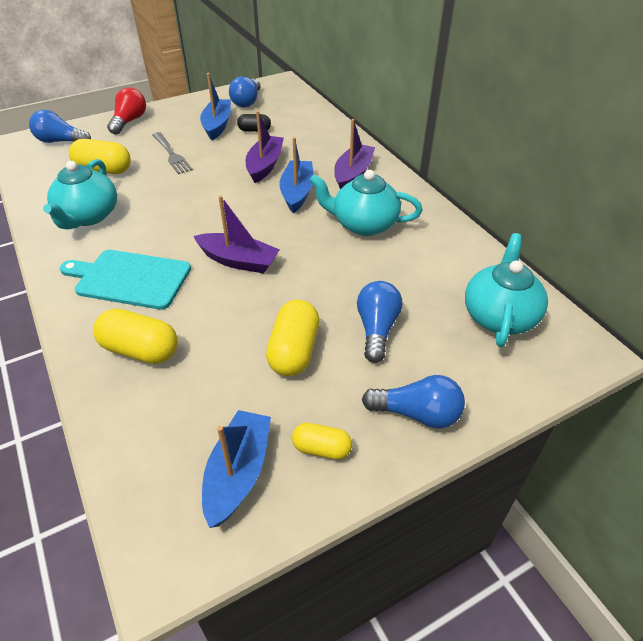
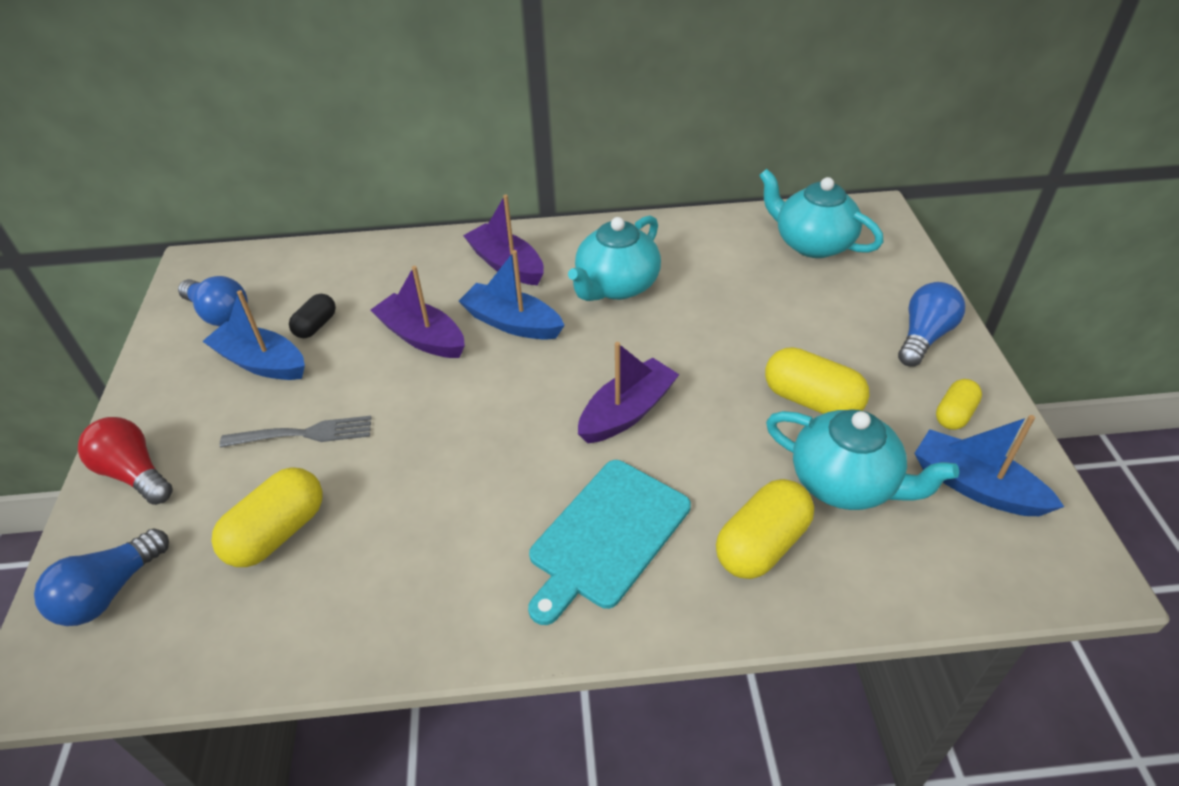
camera: 65 degrees left, 0 degrees up
(88, 216) = (410, 571): turquoise teapot -> turquoise teapot (845, 483)
(376, 329) = (800, 329): blue light bulb -> none

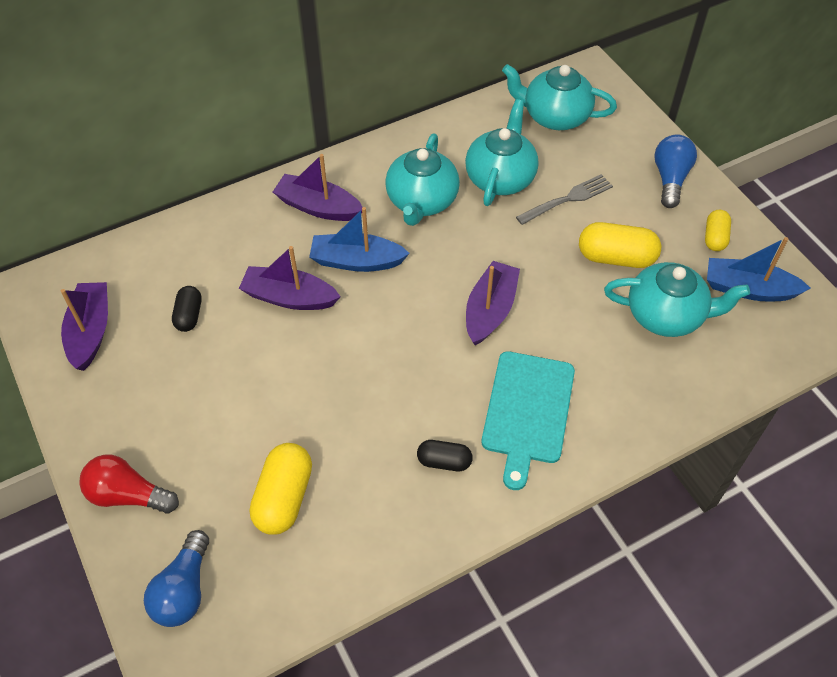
camera: 25 degrees left, 10 degrees up
(219, 314) = (90, 331): blue light bulb -> purple boat
(261, 362) = (165, 364): blue boat -> none
(304, 434) = (248, 413): grey fork -> grey fork (567, 199)
(474, 558) = (444, 461): none -> black capsule
(716, 286) = (500, 178): none -> turquoise teapot
(761, 544) = (633, 380): yellow capsule -> none

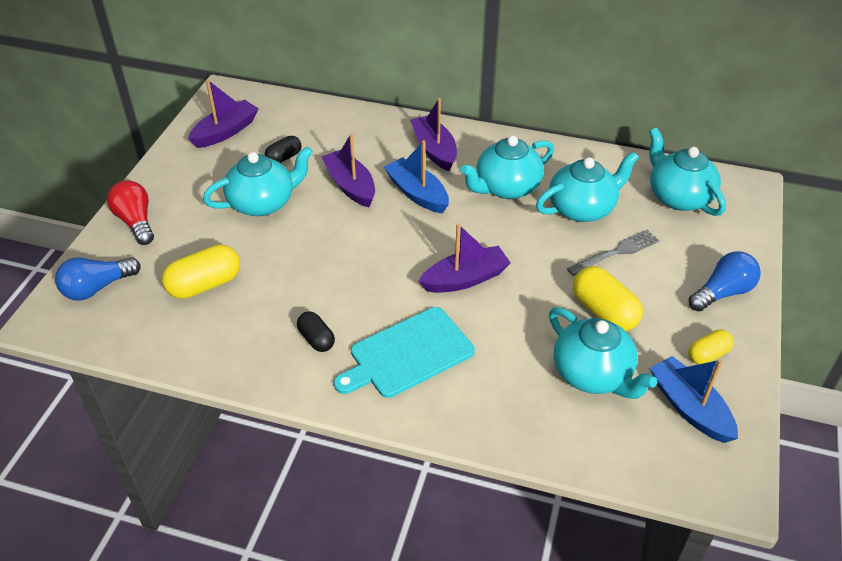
camera: 45 degrees right, 10 degrees down
(230, 376) = (263, 203): none -> turquoise teapot
(567, 199) = (616, 252): grey fork -> grey fork turned 45 degrees counterclockwise

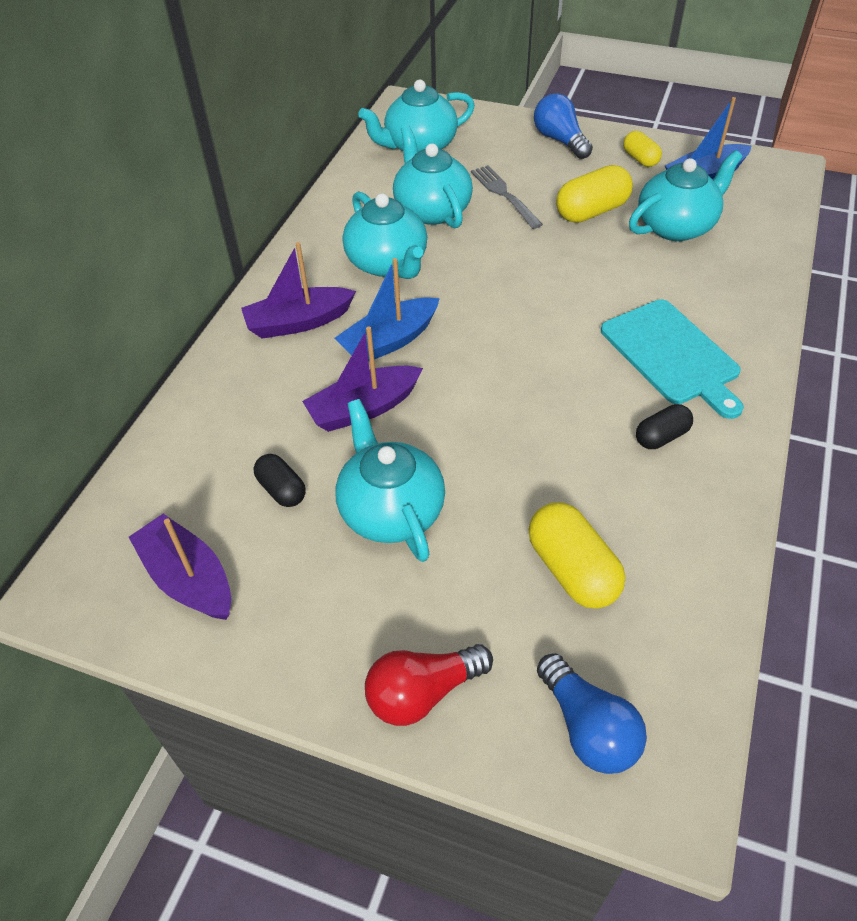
camera: 85 degrees left, 5 degrees up
(465, 279) = (548, 305): purple boat -> none

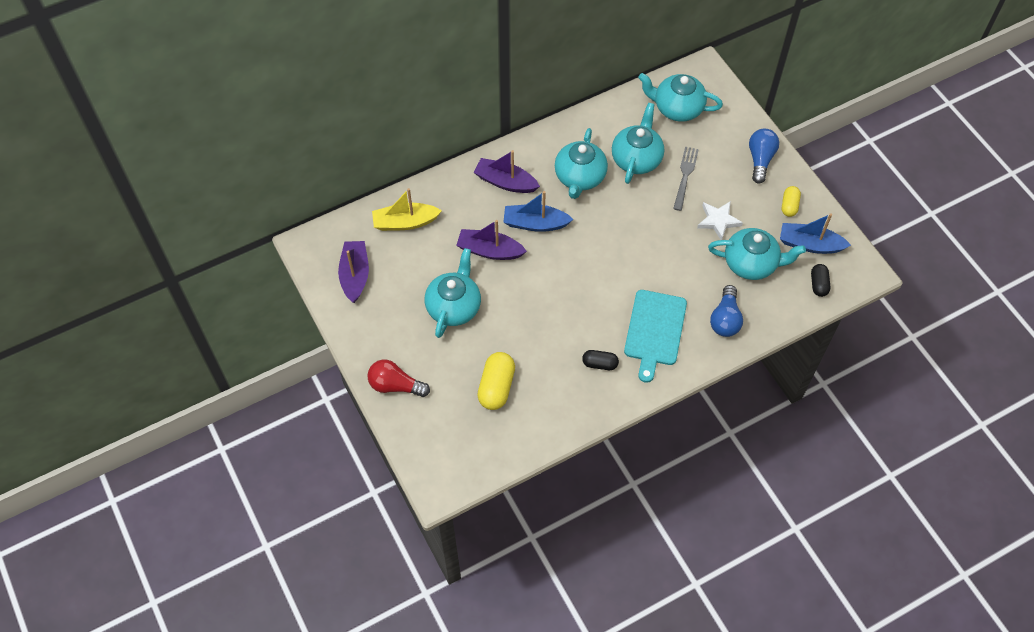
camera: 40 degrees right, 10 degrees up
(202, 455) = (405, 222): none -> yellow boat
(281, 489) = (421, 264): black capsule -> black capsule (818, 284)
(588, 727) = (438, 444): blue light bulb -> blue light bulb (725, 319)
(592, 211) = (718, 221): yellow capsule -> white star

